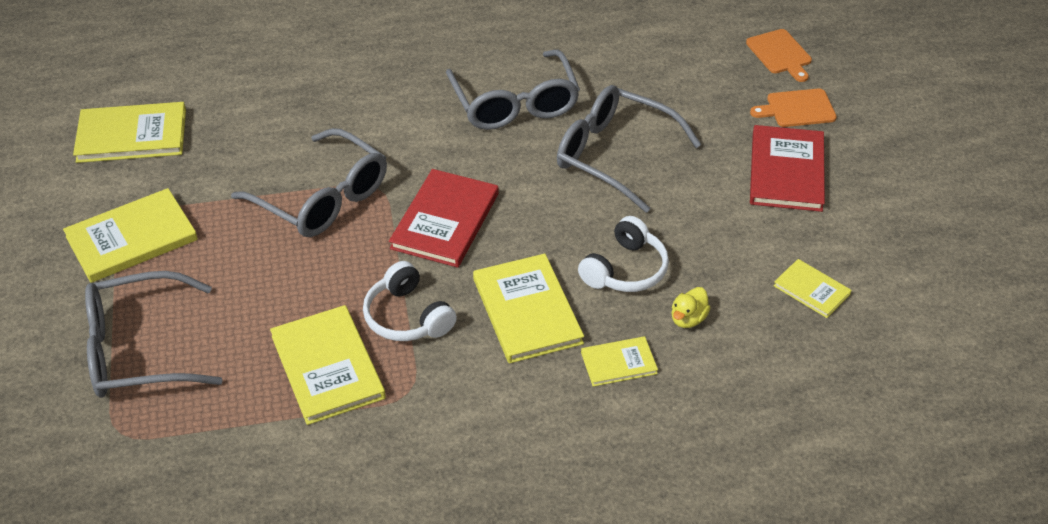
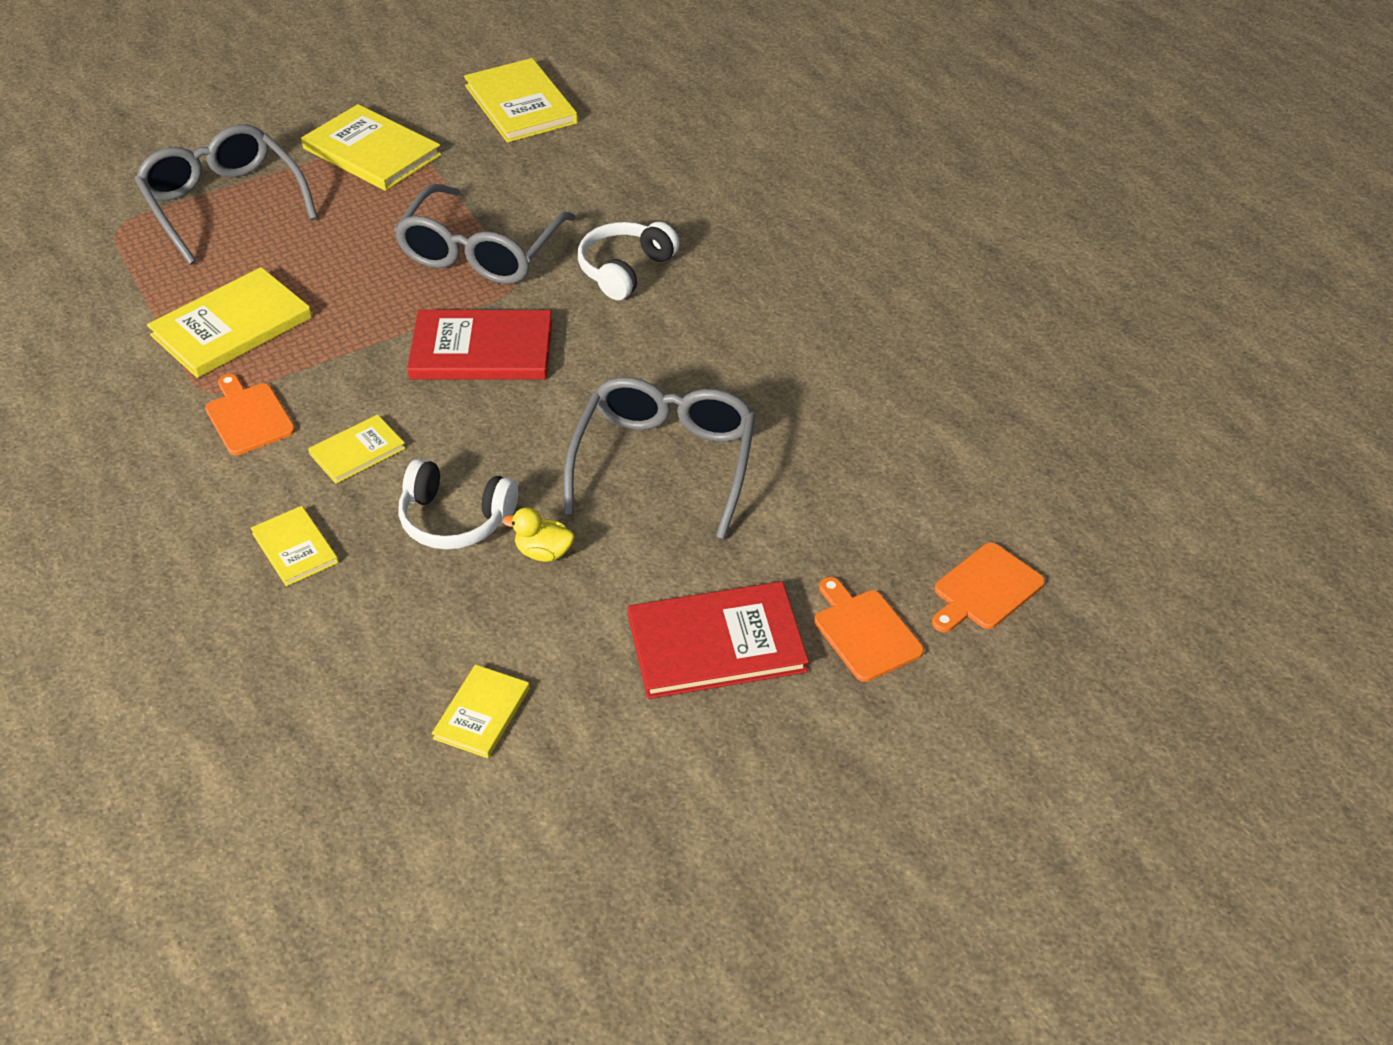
camera: 70 degrees right, 0 degrees up
(407, 317) = (319, 362): white headphones -> white headphones (625, 270)
(453, 371) = (248, 417): none -> orange cutting board
(514, 102) = (721, 351): grey glasses -> none
(527, 311) = (357, 451): yellow book -> yellow book, size x0.55
(688, 319) = (387, 596): yellow duck -> yellow duck (543, 552)

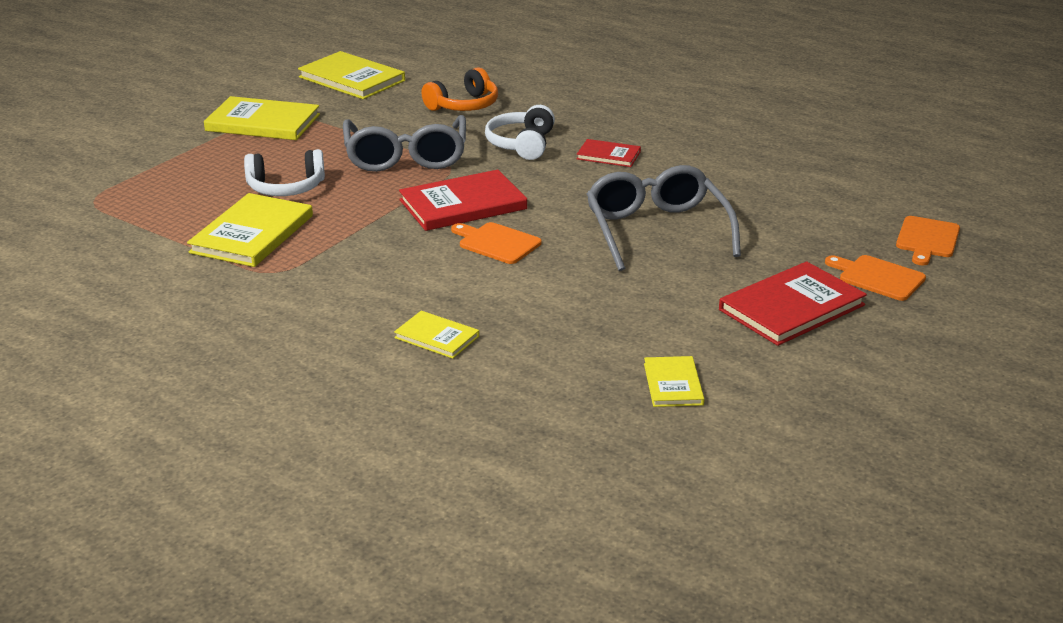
camera: 25 degrees left, 15 degrees down
(224, 204) = (172, 172): grey glasses -> none
(248, 417) = (320, 278): orange cutting board -> orange cutting board (497, 243)
(357, 451) = (428, 276): yellow book -> none
(455, 519) = (541, 293): white headphones -> white headphones (286, 188)
(543, 552) = (624, 293): yellow duck -> none
(611, 184) = (464, 105): none -> orange headphones
(711, 318) = (608, 155): none -> red book

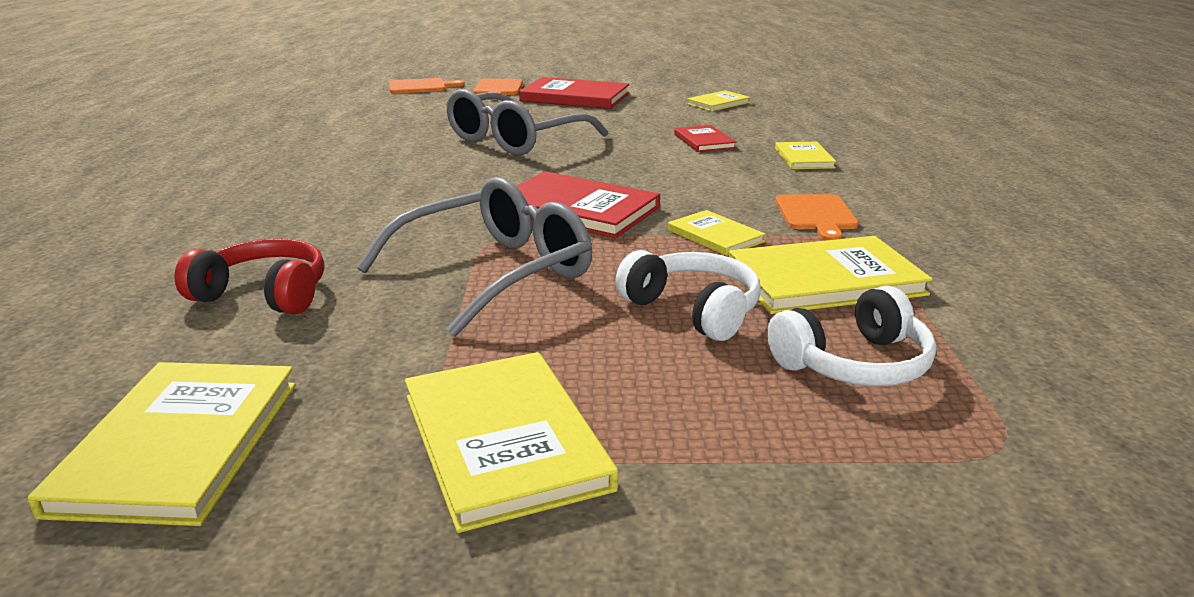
camera: 125 degrees left, 5 degrees down
(354, 230) = (715, 236): none -> yellow book
(464, 105) = (264, 294): orange headphones -> red headphones
(497, 243) = (630, 178): orange cutting board -> orange cutting board (816, 215)
(521, 144) = (379, 225): white headphones -> white headphones (854, 364)
(608, 155) = (367, 184): red book -> red book (704, 141)

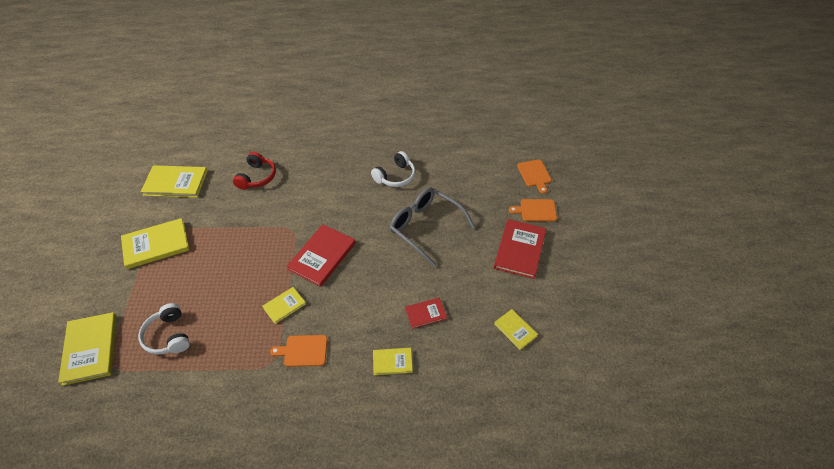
camera: 90 degrees right, 25 degrees up
(492, 273) = (261, 233): grey glasses -> none
(693, 310) = (218, 292): white headphones -> white headphones (395, 176)
(825, 280) = (232, 340): yellow book -> yellow book (90, 349)

